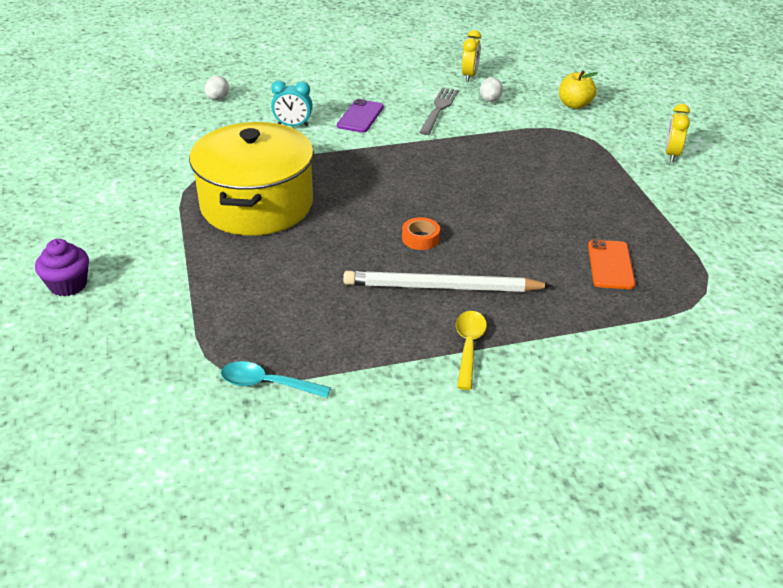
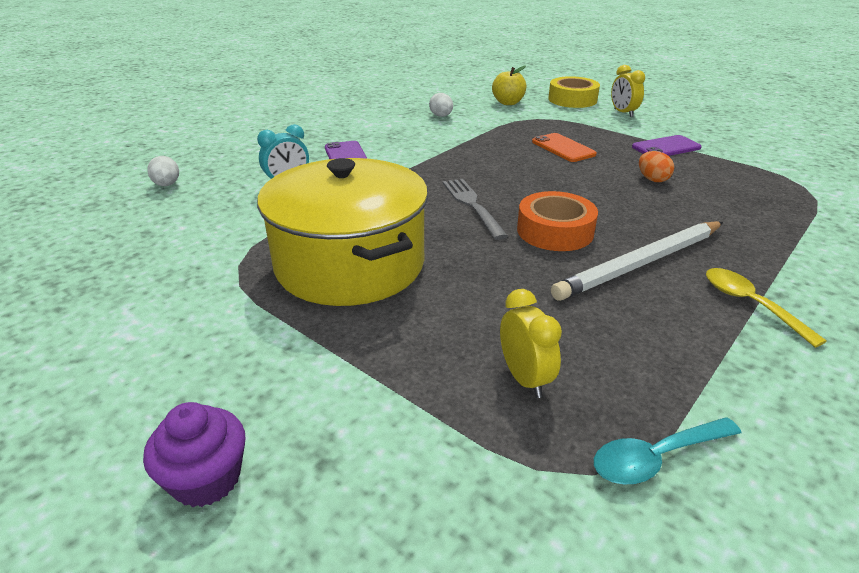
camera: 35 degrees left, 5 degrees down
(420, 238) = (555, 231): orange tape -> orange tape, size x1.74
(439, 109) = (409, 133): grey fork -> grey fork (472, 205)
(469, 75) = (398, 105): yellow clock -> yellow clock (524, 379)
(573, 229) = (652, 179): none -> orange egg
(610, 265) = (720, 193): orange phone -> orange phone (563, 148)
(645, 205) = (666, 147): none -> purple phone
(646, 122) = (572, 99): none -> yellow tape

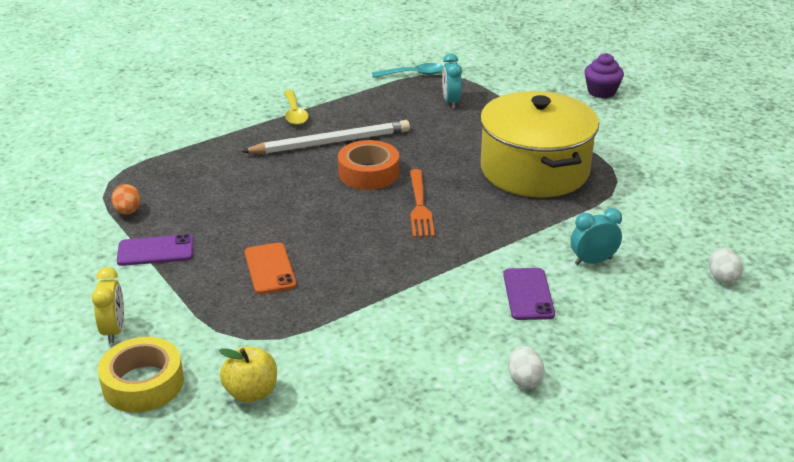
camera: 165 degrees left, 0 degrees up
(441, 116) = (377, 369): white egg -> white egg (524, 380)
(472, 205) = (419, 206): grey fork -> orange fork
(524, 379) = (451, 102): yellow clock -> turquoise clock
(652, 179) = (229, 210): orange egg -> orange egg (128, 211)

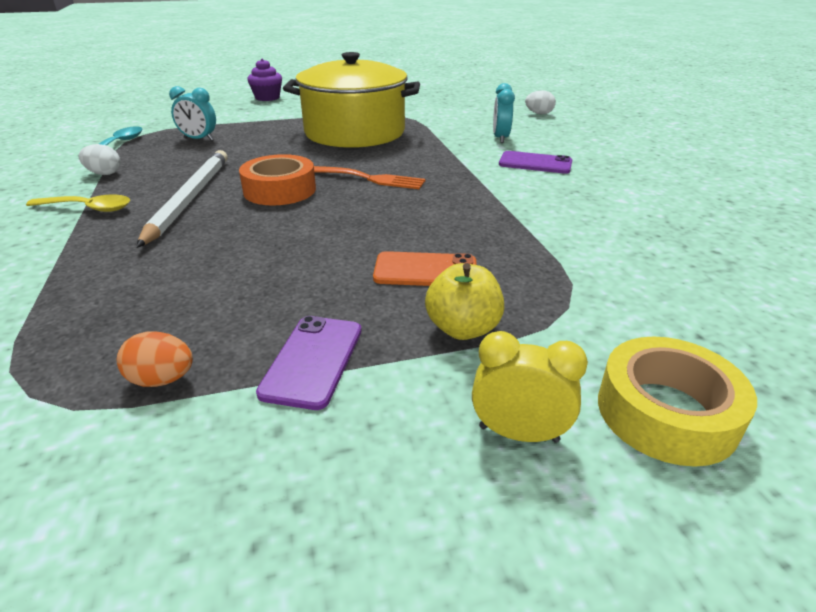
camera: 70 degrees left, 0 degrees up
(251, 392) = (680, 317): yellow apple -> yellow apple (463, 328)
(524, 380) = (652, 183): white egg -> white egg (104, 173)

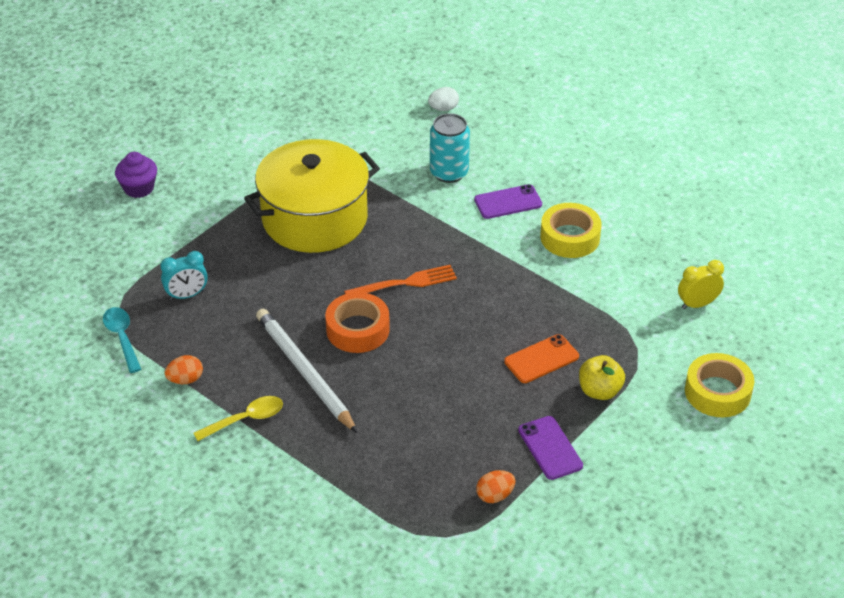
camera: 35 degrees left, 10 degrees up
(104, 173) = (185, 380): white egg -> orange egg
(500, 138) = (449, 172): turquoise clock -> turquoise can
(518, 433) = (669, 434): yellow clock -> yellow clock (697, 304)
(576, 197) = (570, 237): none -> yellow tape

